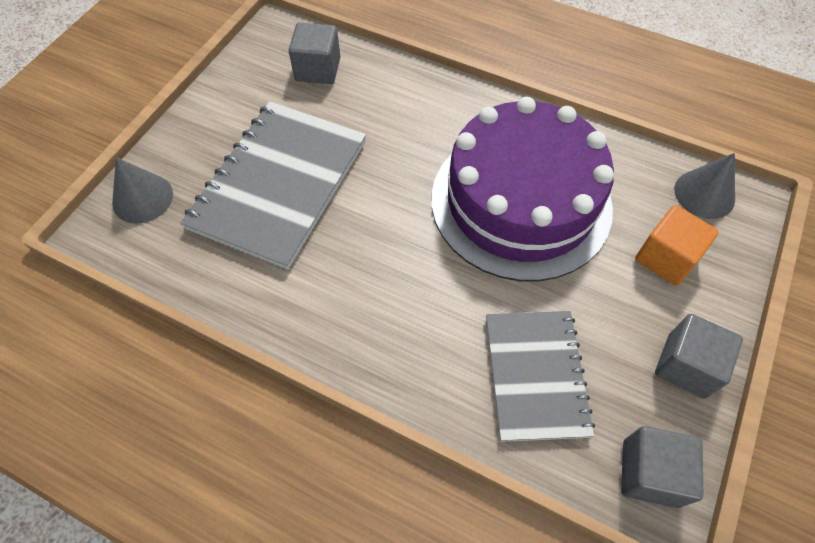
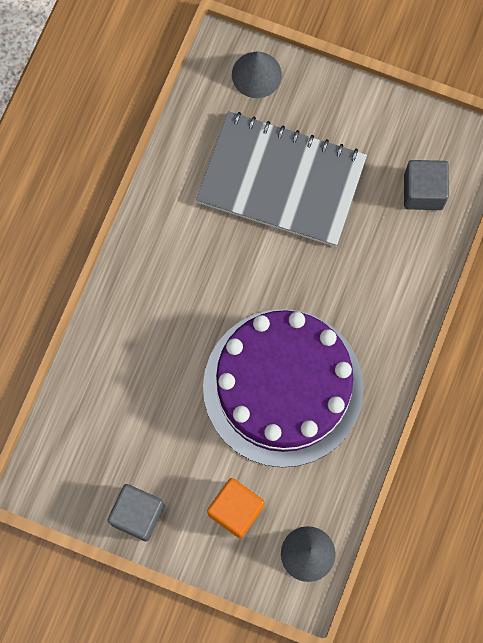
camera: 85 degrees right, 15 degrees up
(535, 375) = (122, 398): grey notebook -> none
(650, 473) = (54, 478): grey cube -> none

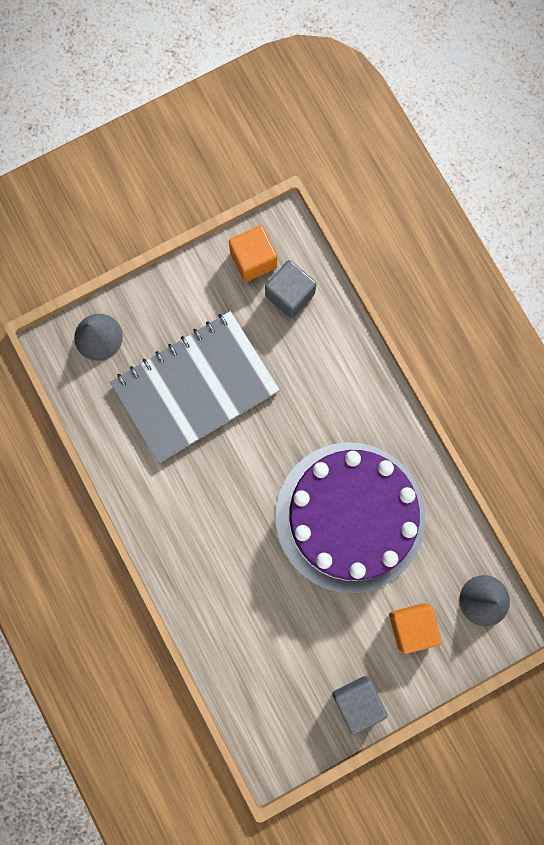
camera: 50 degrees left, 5 degrees up
(426, 140) = (253, 260): none -> orange cube

